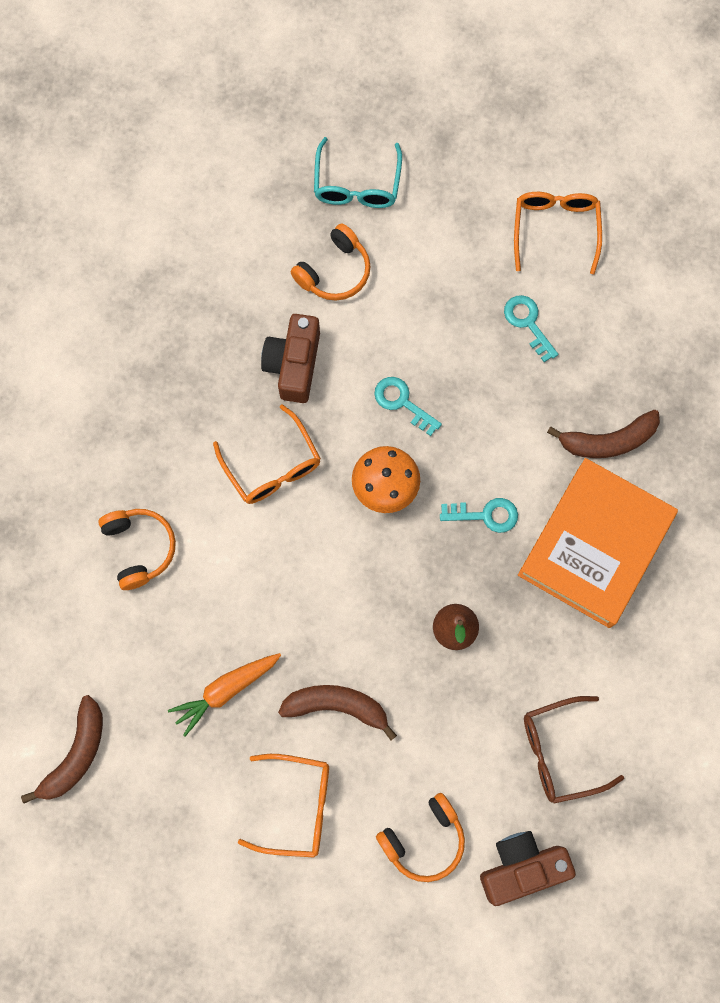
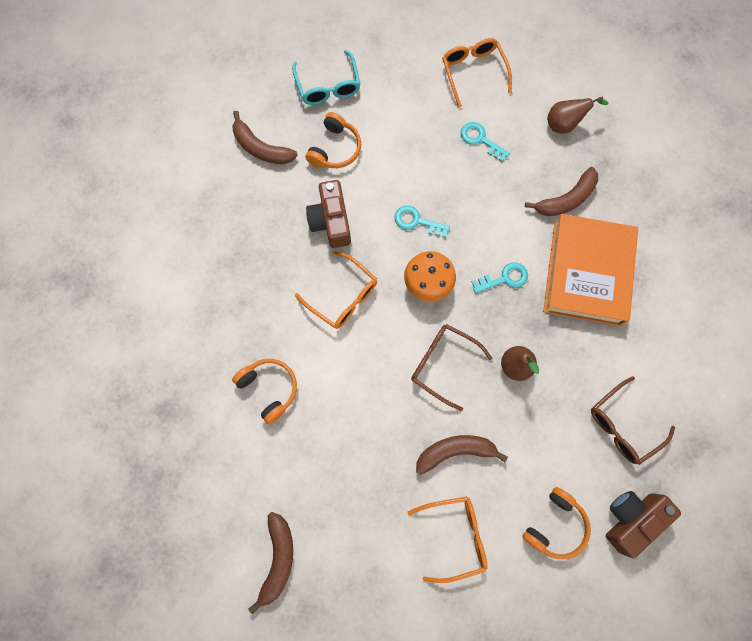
camera: 20 degrees left, 0 degrees up
(226, 690) = (371, 469): orange carrot -> none
(240, 239) = (261, 148): none -> brown banana
(364, 595) = (443, 364): none -> brown glasses
(647, 340) = (564, 124): none -> brown pear

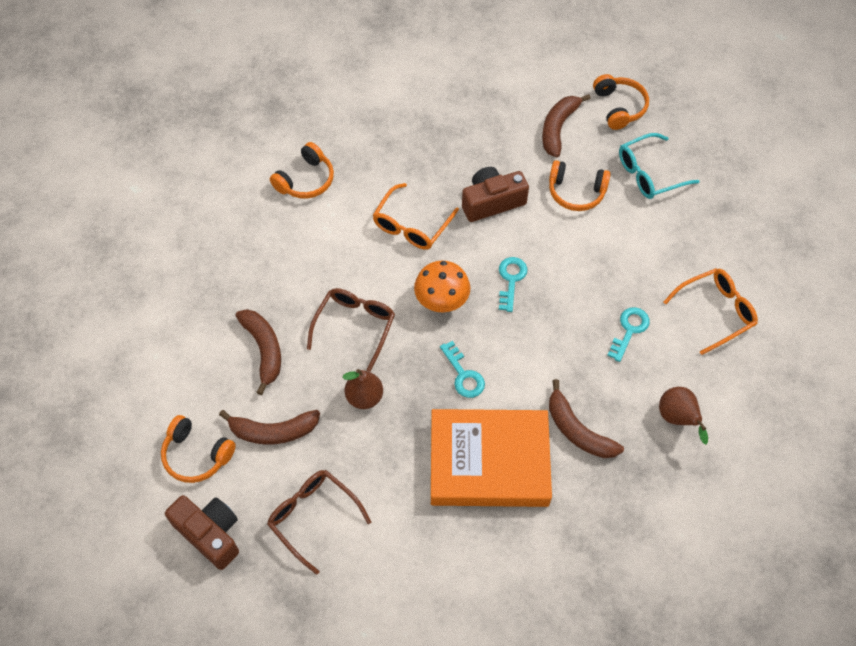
camera: 80 degrees right, 15 degrees down
(249, 92) = (619, 107): none -> orange headphones
(278, 559) = (147, 215): brown banana -> brown banana (273, 431)
(455, 535) = (179, 360): orange glasses -> none

